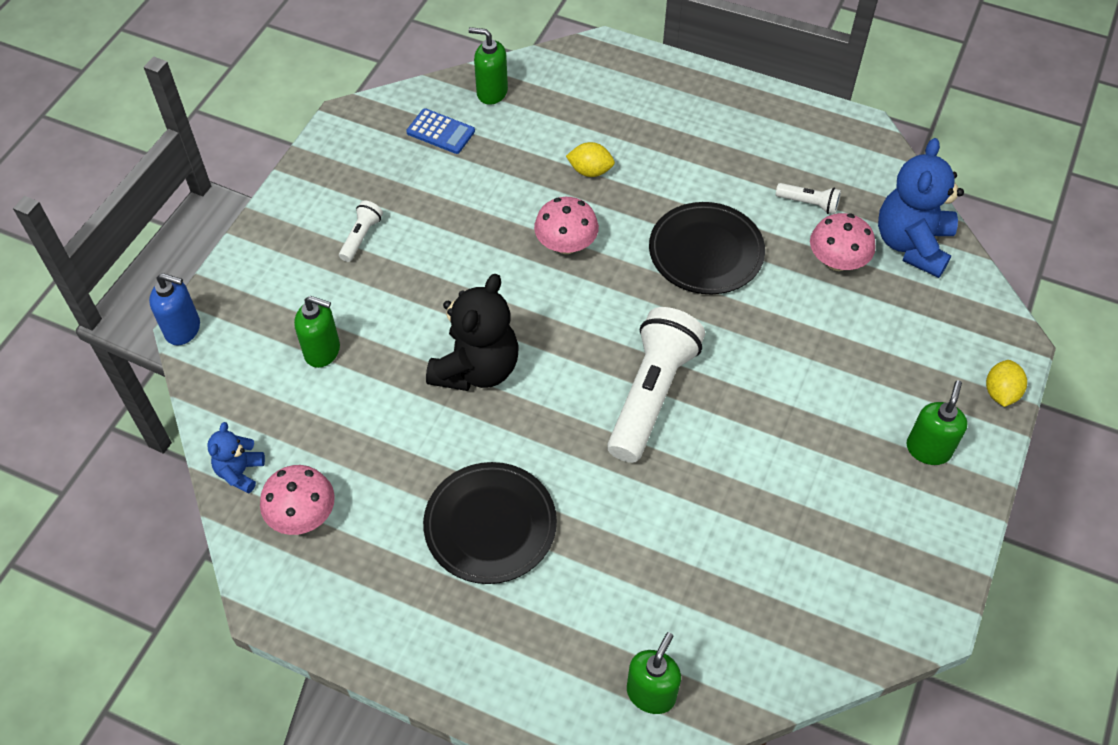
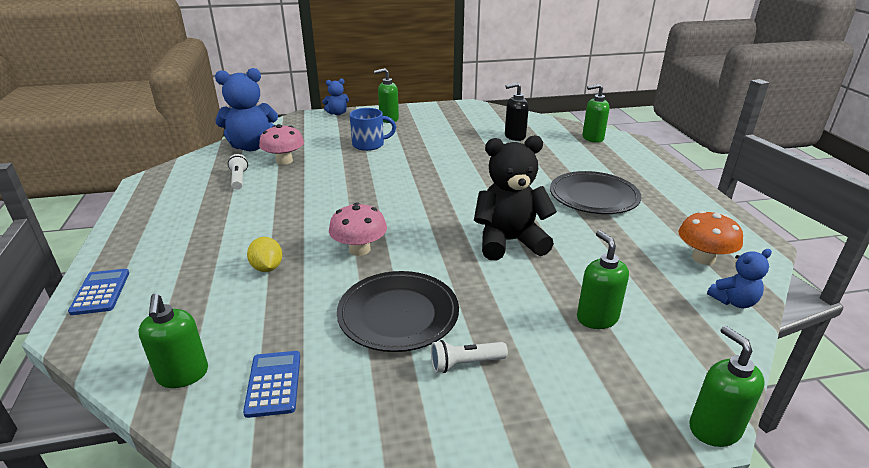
camera: 125 degrees left, 25 degrees down
(183, 329) = (714, 429): blue soap dispenser -> green soap dispenser
(302, 515) = (703, 258): pink mushroom -> orange mushroom
(639, 67) = (101, 292): none -> blue calculator
(651, 394) = (445, 182): white flashlight -> none
(706, 252) = (314, 198): black plate -> black plate (398, 314)
(737, 580) = (514, 136): none -> black soap dispenser
(833, 373) = (369, 144): none -> blue mug
(1000, 393) = (337, 113): yellow lemon -> blue teddy bear

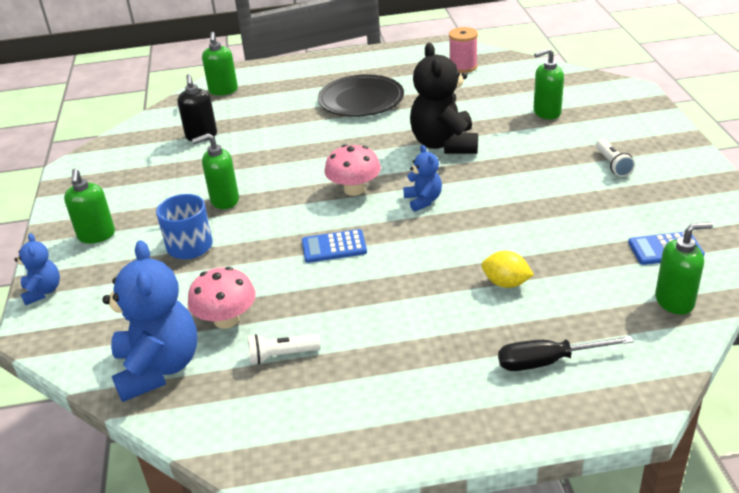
camera: 85 degrees left, 5 degrees up
(101, 292) = (574, 405): blue calculator -> blue calculator (334, 247)
(157, 283) = (548, 362): none -> black screwdriver
(267, 268) = (506, 283): yellow lemon -> yellow lemon turned 45 degrees clockwise
(359, 249) = (464, 226): pink mushroom -> pink mushroom (354, 189)
(398, 314) = (563, 196): black plate -> none
(703, 258) = (463, 67): orange mushroom -> pink spool
(714, 429) = (638, 87): green soap dispenser -> green soap dispenser (224, 200)
(733, 301) = (516, 64): blue teddy bear -> blue teddy bear (423, 200)

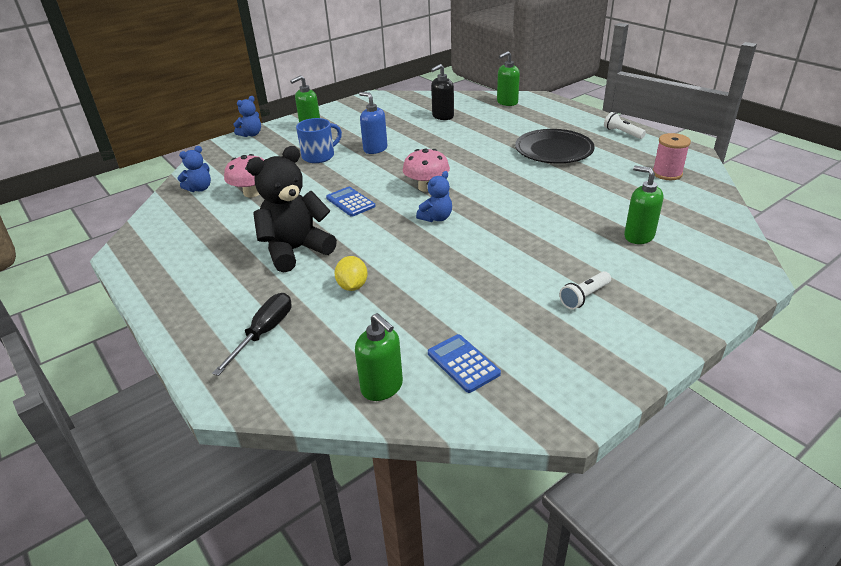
camera: 60 degrees right, 0 degrees up
(158, 368) = (199, 189): blue teddy bear -> blue teddy bear, size x0.51
(224, 200) = (375, 149): green soap dispenser -> blue soap dispenser
(281, 355) = (226, 222): white flashlight -> white flashlight (622, 133)
(444, 144) = (527, 203): black teddy bear -> black teddy bear (296, 250)
(548, 362) = (264, 333): black screwdriver -> black screwdriver turned 60 degrees clockwise

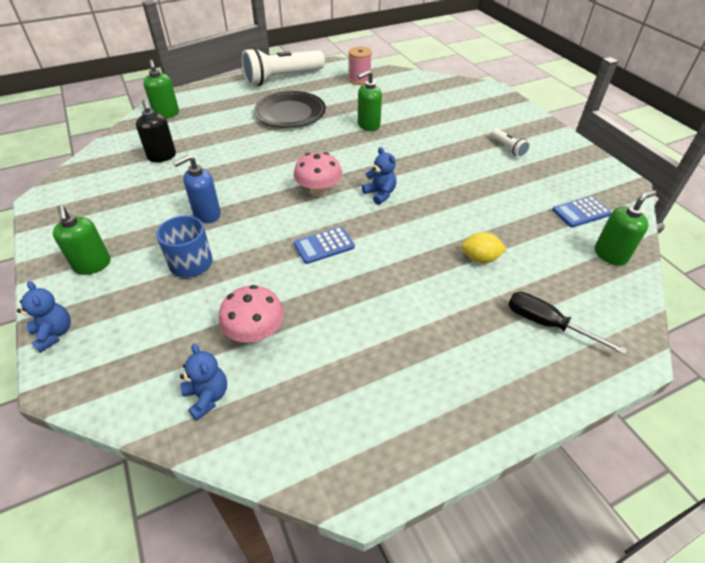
camera: 80 degrees left, 10 degrees up
(296, 250) = (409, 295): black teddy bear -> none
(622, 133) = (282, 78): white flashlight -> white flashlight, size x2.24
(638, 236) = (440, 111): green soap dispenser -> green soap dispenser (368, 125)

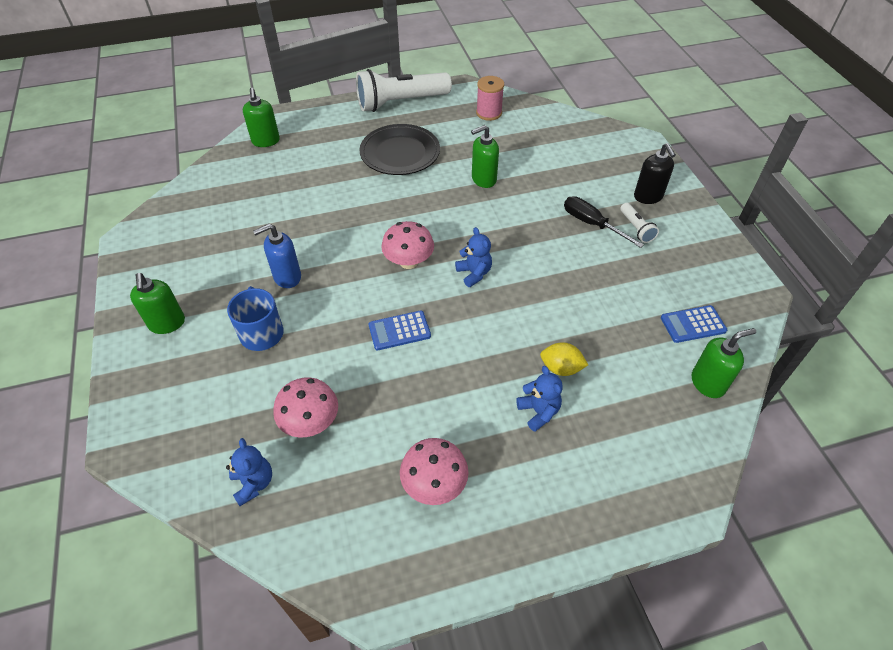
camera: 10 degrees right, 5 degrees up
(54, 333) = (124, 395): blue teddy bear -> blue teddy bear (538, 412)
(162, 156) = (253, 198): black soap dispenser -> black soap dispenser (648, 197)
(392, 371) = (434, 484): none -> pink mushroom
(547, 324) = (609, 456): black screwdriver -> black screwdriver (592, 224)

